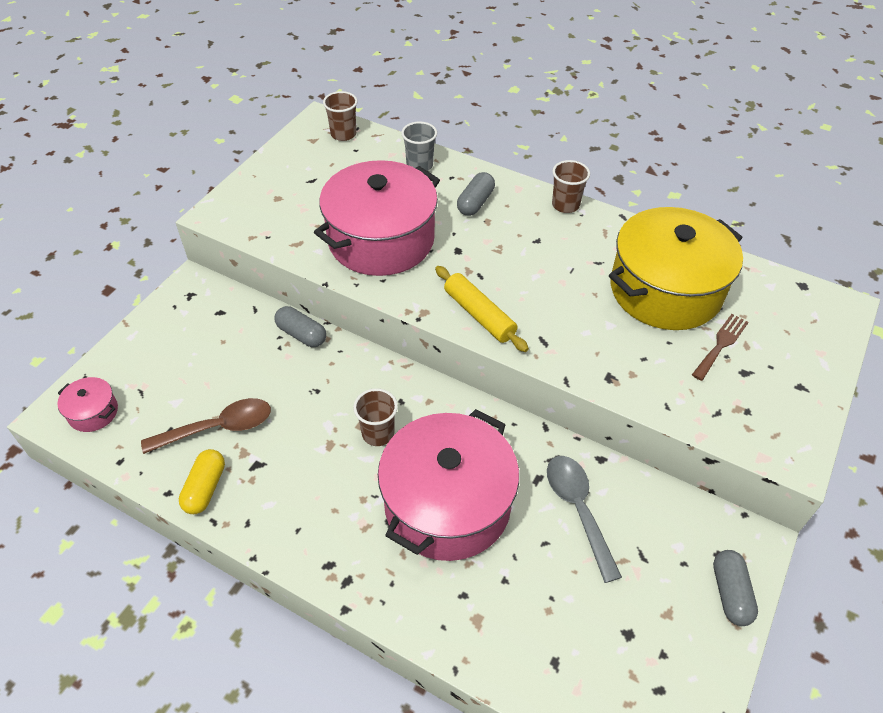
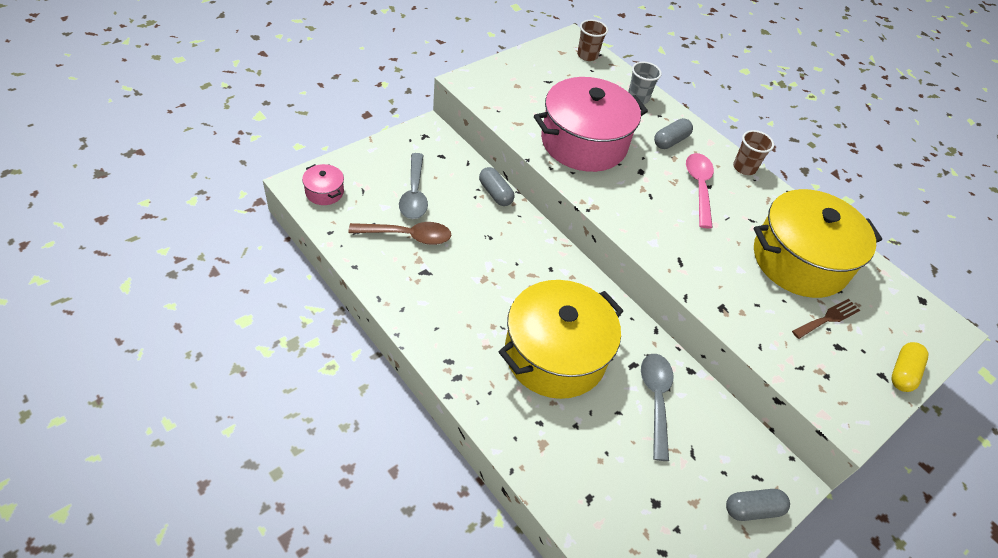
camera: 15 degrees right, 0 degrees up
(205, 488) = (382, 273): yellow capsule -> yellow capsule (903, 373)
(206, 372) = (414, 194): none -> grey spoon
(378, 433) = (523, 285): brown cup -> none
(447, 504) = (555, 354): pink pot -> yellow pot
(479, 315) = (637, 224): yellow rolling pin -> none
(527, 245) = (699, 187): none -> pink spoon
(730, 593) = (752, 509): grey capsule -> grey capsule turned 60 degrees clockwise

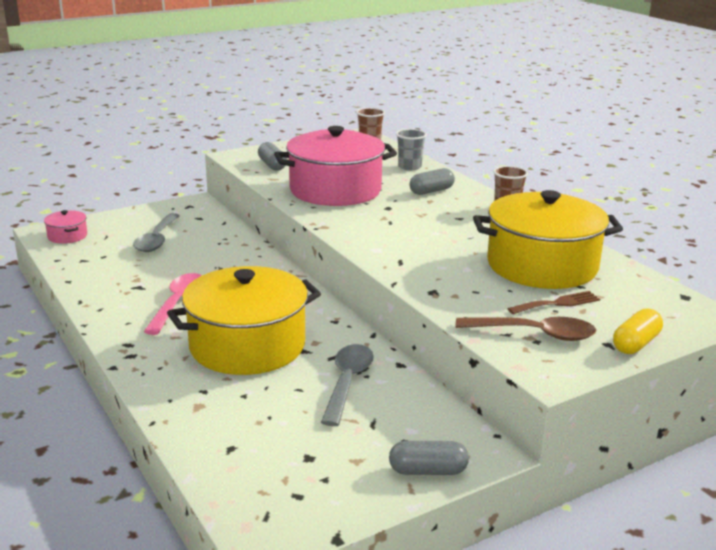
camera: 15 degrees right, 25 degrees down
(408, 236) = (134, 264): brown spoon -> brown spoon (535, 334)
(495, 193) = (241, 241): grey capsule -> grey capsule (272, 165)
(699, 187) = (448, 218): pink spoon -> pink spoon (178, 303)

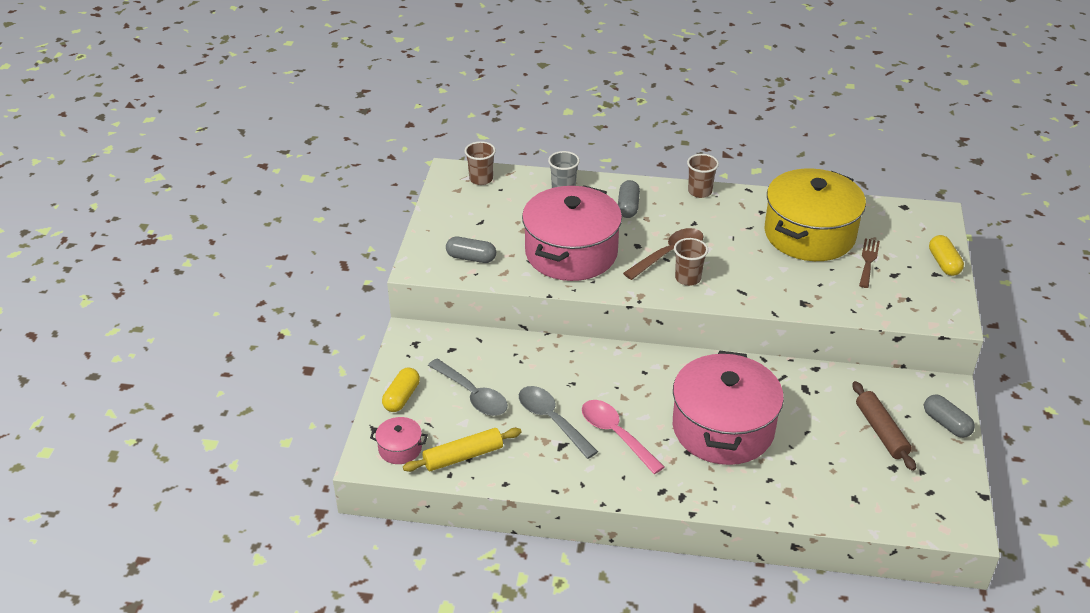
camera: 50 degrees left, 15 degrees up
(83, 258) = (463, 456): none -> yellow rolling pin
(124, 220) = (402, 397): none -> yellow capsule
(247, 346) = (723, 428): yellow pot -> pink pot
(347, 382) = (818, 404): grey spoon -> grey spoon (551, 420)
(357, 432) = (881, 431): none -> brown rolling pin
(379, 236) = (688, 278): none -> brown cup
(428, 471) = (946, 424): grey capsule -> grey capsule turned 75 degrees counterclockwise
(535, 334) = (899, 294): brown spoon -> brown spoon (669, 254)

